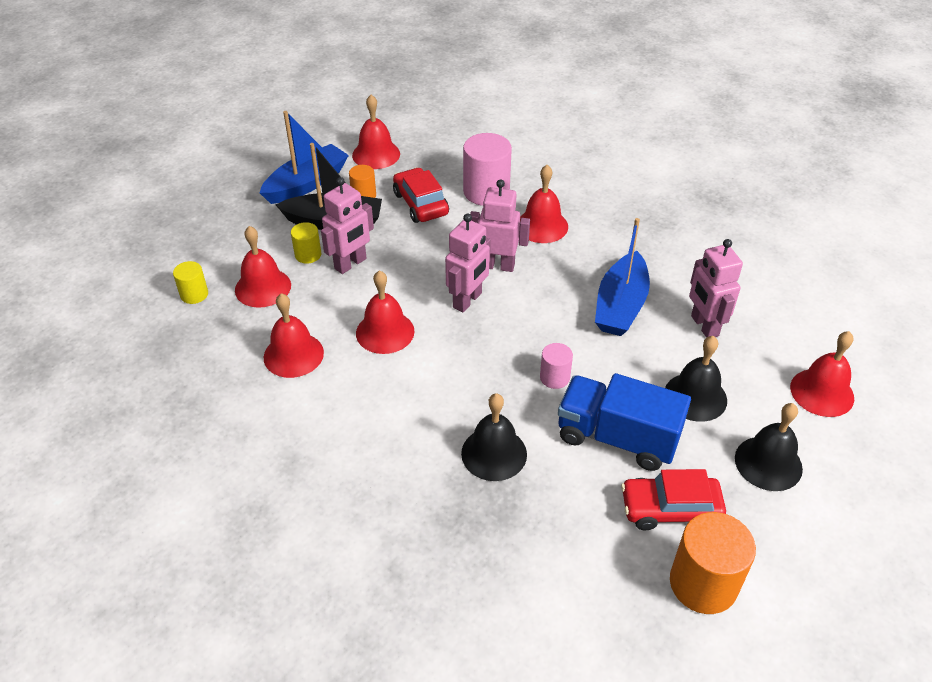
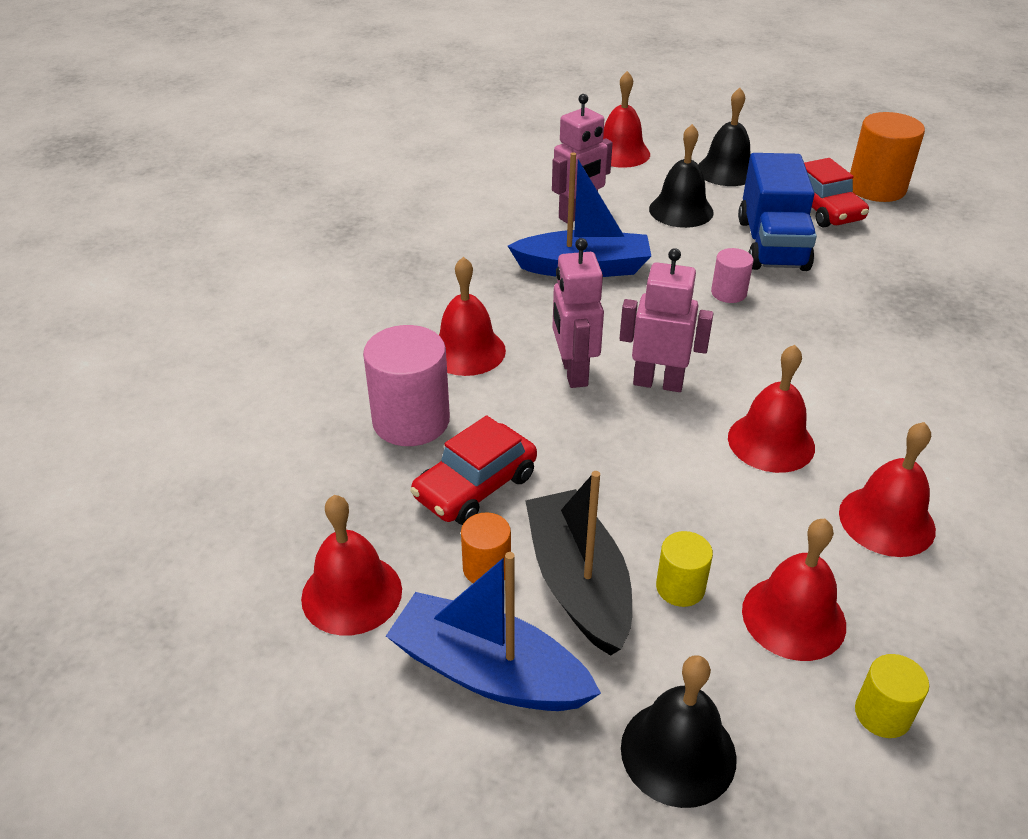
camera: 110 degrees left, 5 degrees down
(351, 264) = (666, 524): pink robot -> none
(494, 453) = (865, 312): black bell -> black bell (678, 752)

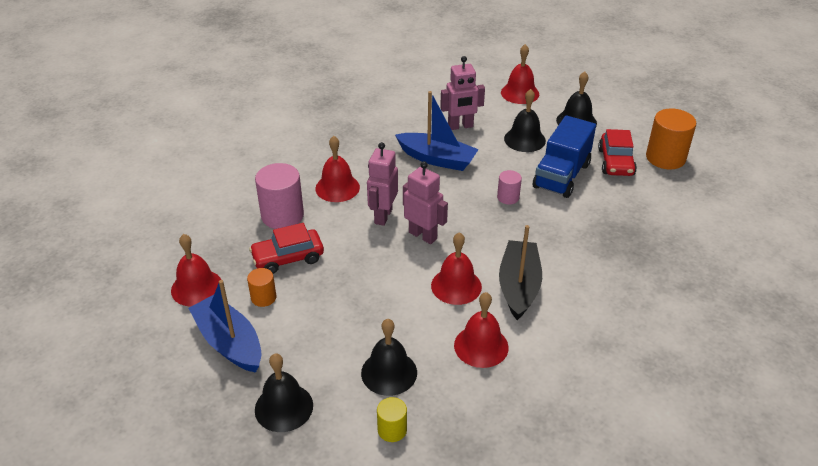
camera: 25 degrees right, 0 degrees up
(578, 583) = (299, 319): black boat -> black boat (519, 286)
(680, 587) = (346, 339): yellow cylinder -> none
(793, 617) = (389, 372): red bell -> black bell

